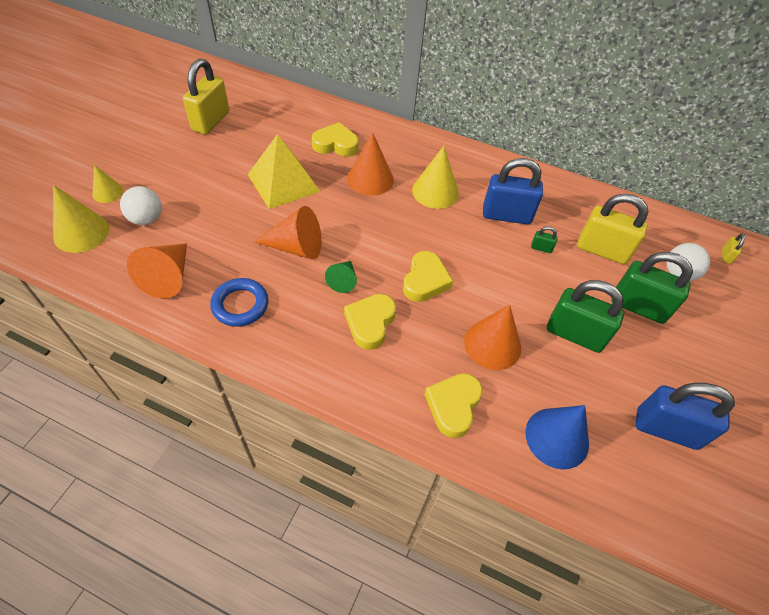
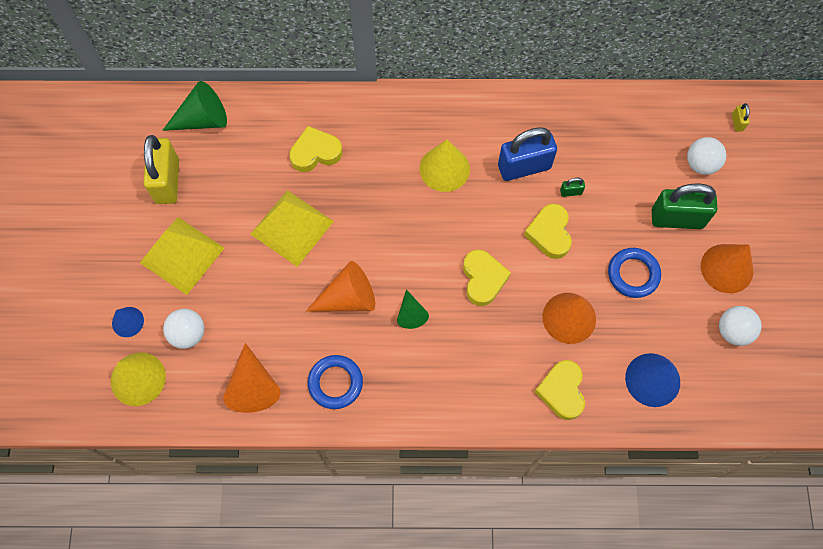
camera: 20 degrees left, 15 degrees up
(108, 192) = (127, 322): yellow cone -> blue cone
(185, 167) = (182, 255): none -> yellow pyramid
(265, 97) = (202, 119): none -> green cone
(370, 179) = (374, 182): orange cone -> orange cone (727, 268)
(370, 323) = (457, 346): yellow heart -> yellow heart (549, 233)
(574, 334) = (633, 274): green padlock -> blue ring
(602, 250) = (626, 168): yellow padlock -> none
(666, 429) = (733, 331): blue padlock -> white ball

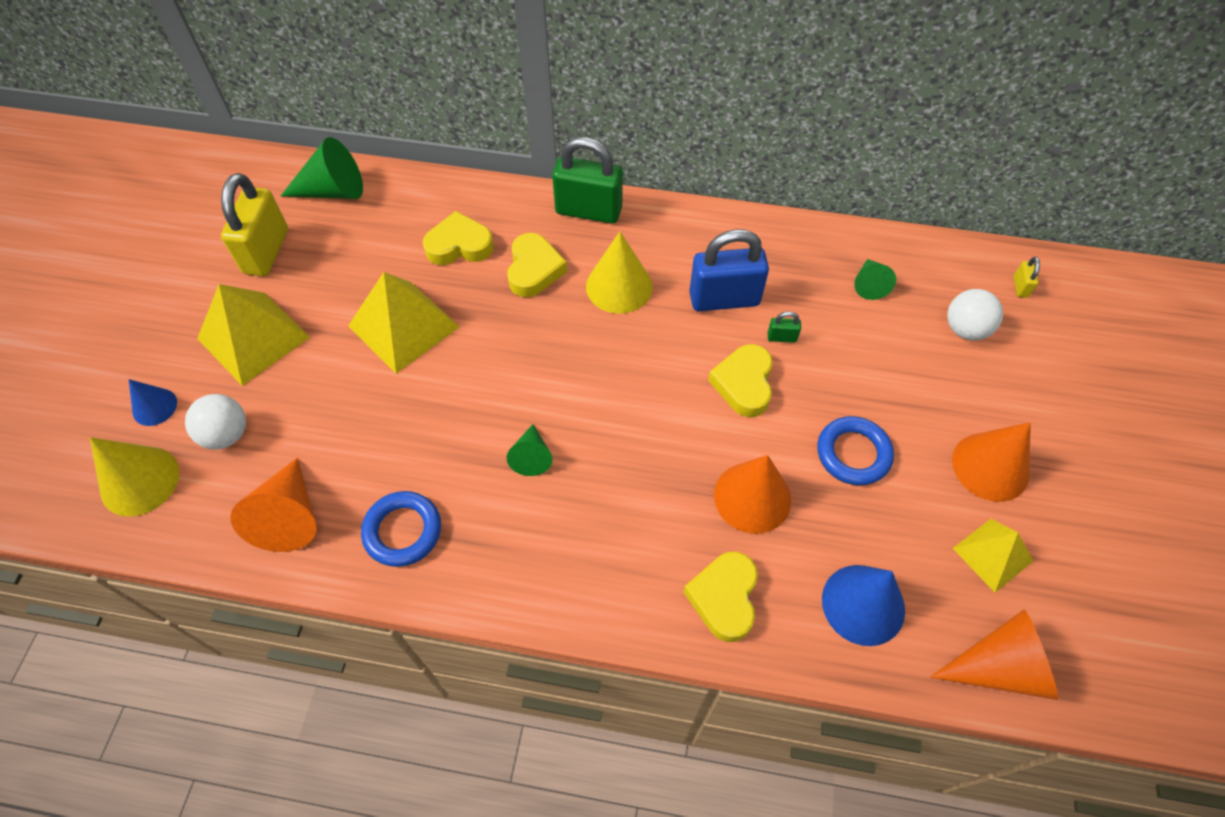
camera: 10 degrees right, 10 degrees down
(348, 298) = (452, 423): orange cone -> orange cone (999, 666)
(483, 279) = (641, 427): yellow heart -> yellow heart (534, 269)
(628, 138) = (869, 284): none -> green cone
(677, 219) = (924, 391): green padlock -> green padlock (588, 211)
(733, 331) = (992, 554): white ball -> yellow pyramid

